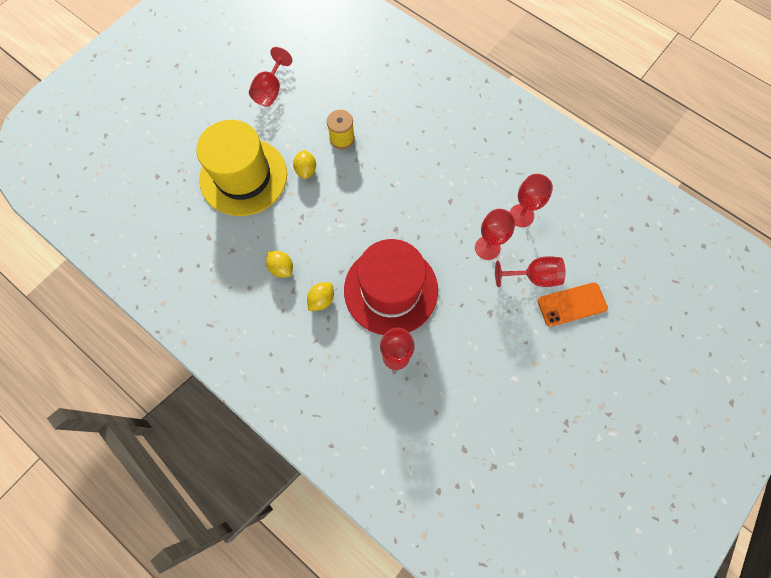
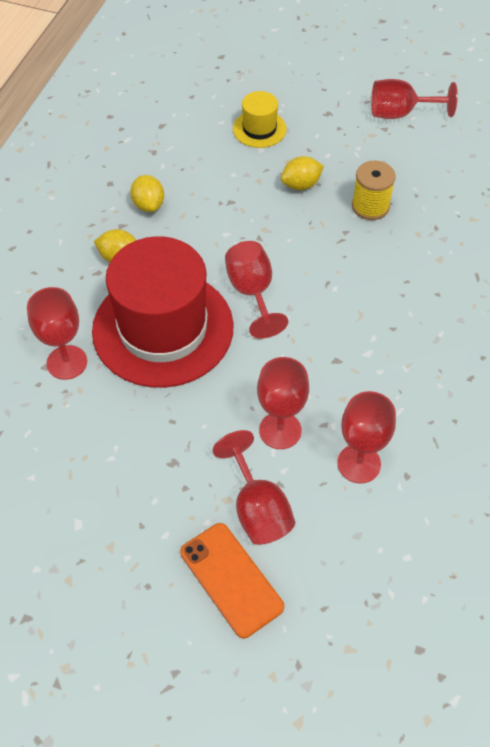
camera: 70 degrees right, 15 degrees down
(243, 177) = (259, 129): yellow hat -> yellow hat, size x0.45
(281, 268) = (148, 205): yellow lemon -> yellow lemon turned 45 degrees counterclockwise
(383, 229) = (252, 293): none -> red goblet

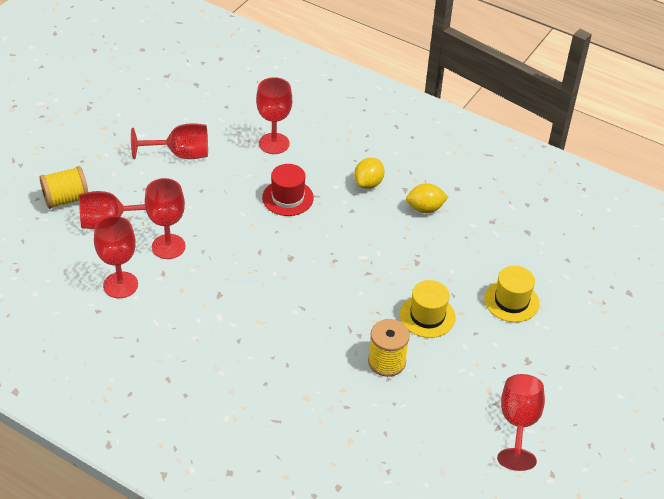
camera: 100 degrees right, 10 degrees down
(163, 328) = (287, 198): red hat -> red hat, size x0.45
(231, 579) = (66, 199): orange phone -> yellow spool
(252, 293) = (307, 256): red goblet -> red goblet (180, 154)
(301, 185) = (427, 316): yellow lemon -> yellow hat

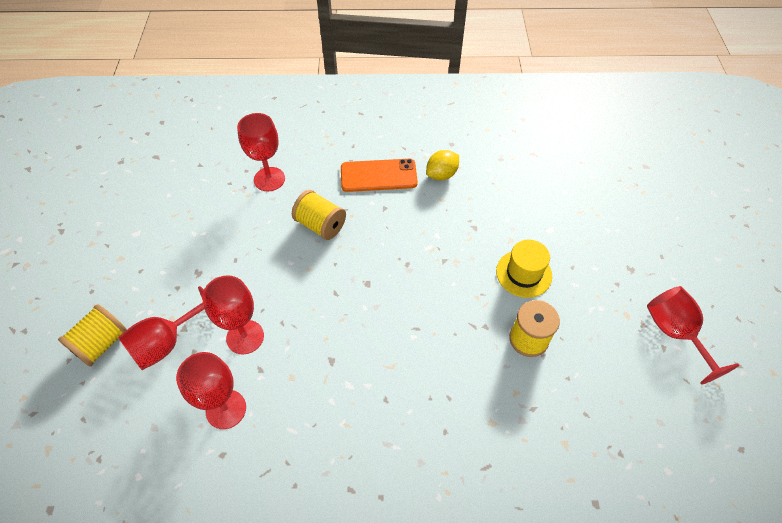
camera: 30 degrees left, 10 degrees up
(180, 154) = (189, 233): red goblet -> none
(287, 198) = (320, 225): red hat -> yellow spool
(368, 183) = (378, 175): yellow lemon -> orange phone
(511, 301) = (573, 221): yellow hat -> none

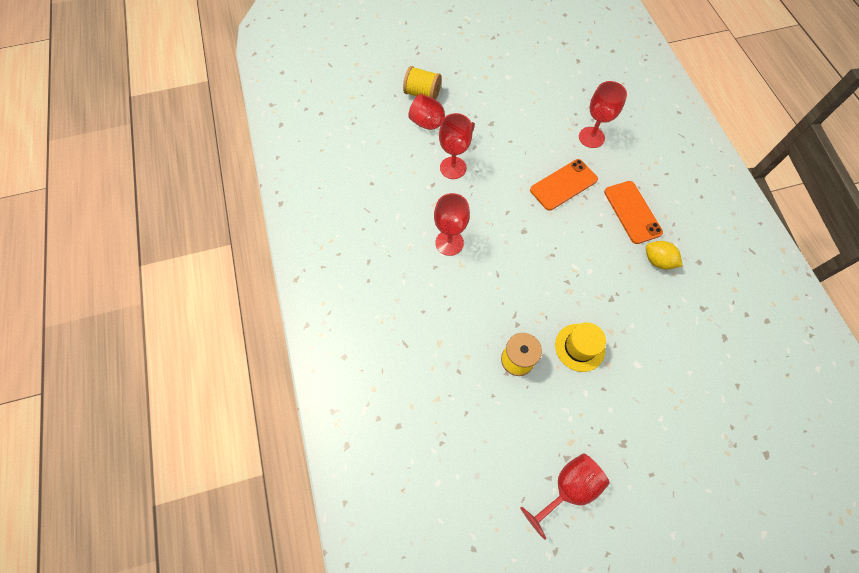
camera: 75 degrees right, 10 degrees up
(226, 409) = (400, 175): red goblet -> red goblet (449, 243)
(320, 225) = (563, 185): yellow spool -> orange phone

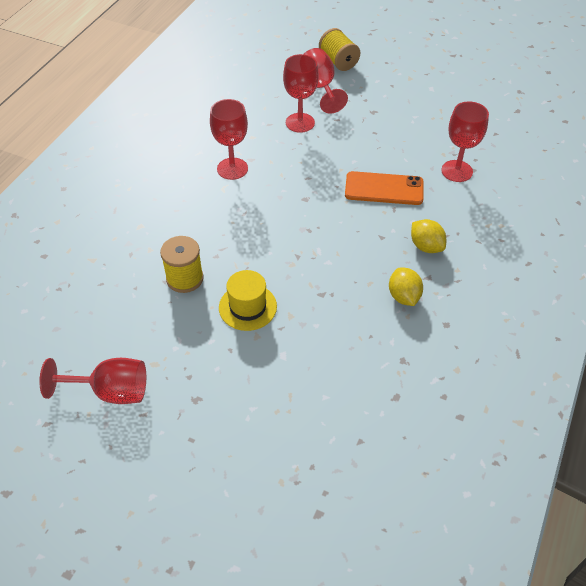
camera: 40 degrees right, 15 degrees down
(632, 212) = (426, 246): orange phone -> yellow lemon

